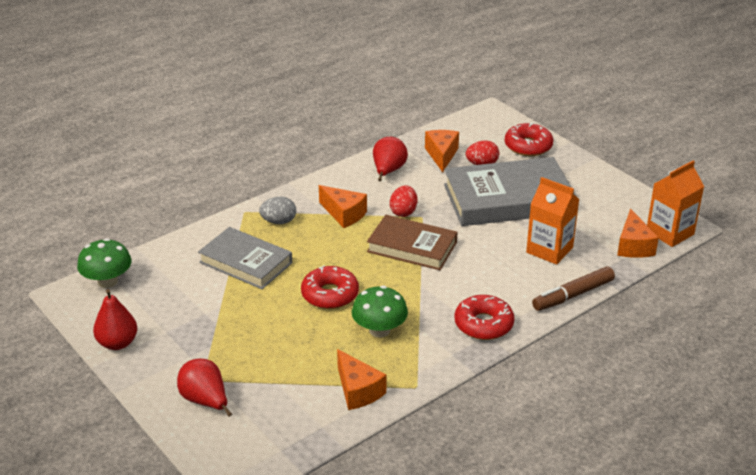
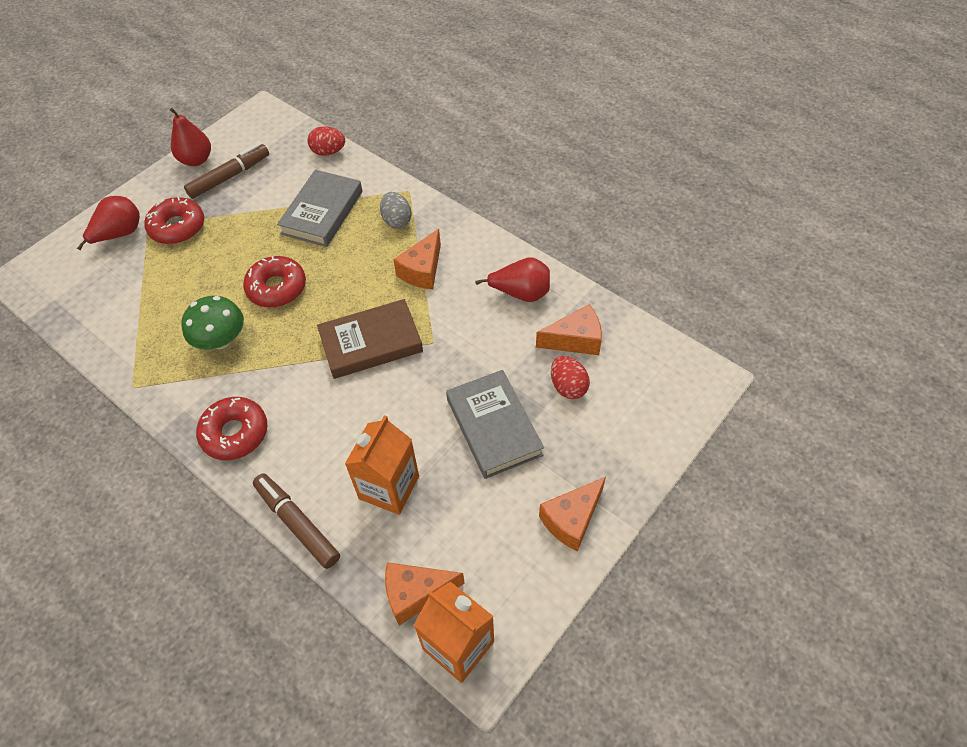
camera: 80 degrees right, 20 degrees up
(107, 281) = (281, 129): green mushroom -> none
(160, 319) = (230, 177): none -> brown marker
(358, 390) = (129, 340): orange cheese -> orange cheese (571, 519)
(403, 212) = (439, 323): red egg -> red egg (328, 152)
(412, 247) = (371, 343): brown book -> brown book turned 60 degrees clockwise
(508, 199) = (494, 427): grey book -> grey book, size x0.64
(528, 146) = (633, 435): red donut -> red donut (177, 227)

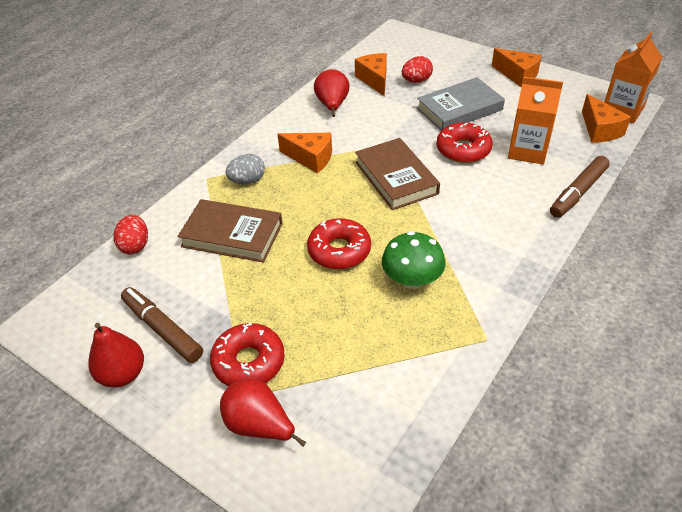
camera: 95 degrees left, 10 degrees down
(235, 433) = (513, 246): red donut -> red donut (463, 149)
(322, 212) = (232, 235): grey book -> brown book

